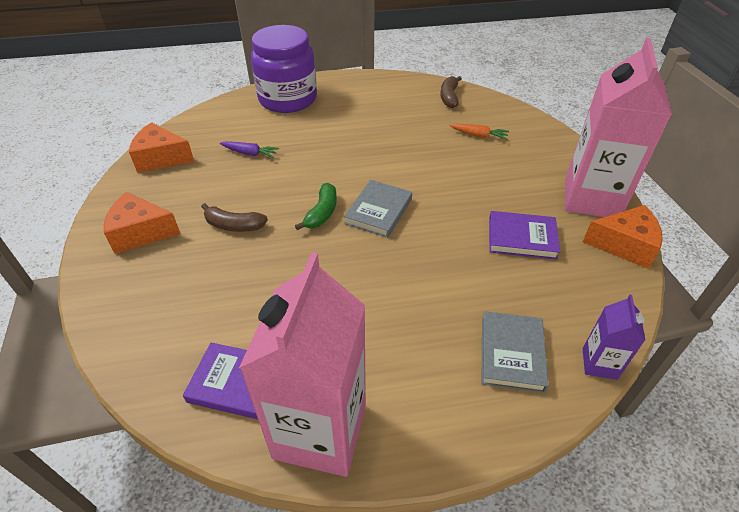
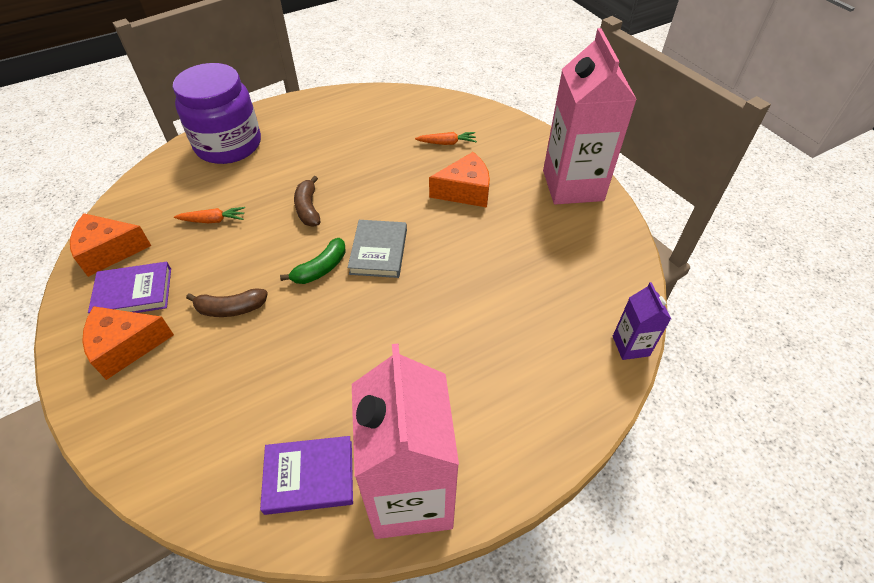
camera: 20 degrees left, 5 degrees up
(250, 153) = (213, 220): purple carrot -> orange carrot
(322, 213) = (320, 269): green banana -> green banana turned 45 degrees clockwise
(449, 97) = (402, 105): brown banana -> brown banana (308, 208)
(511, 353) = (555, 360): grey book -> none
(521, 238) = (525, 243): purple book -> purple book (133, 293)
(624, 245) = (615, 225): orange cheese -> orange cheese (465, 191)

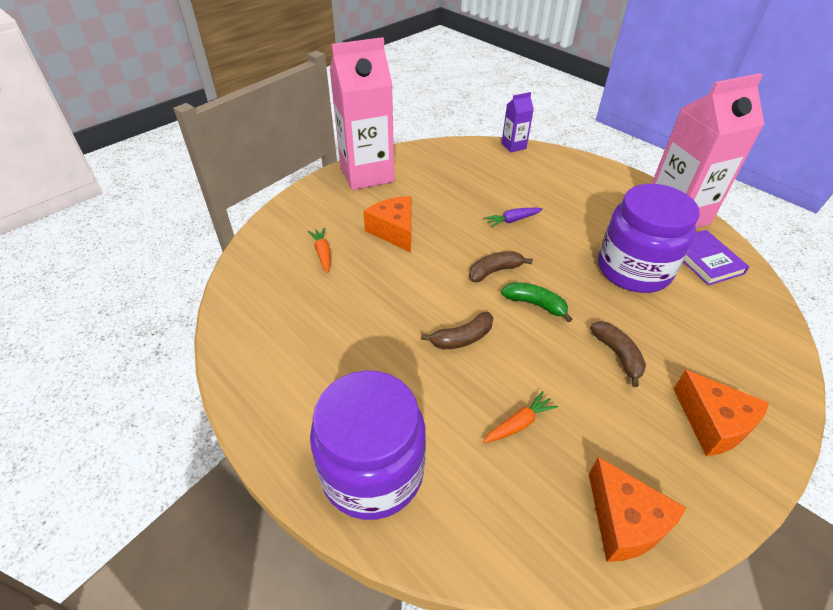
camera: 105 degrees left, 5 degrees down
(133, 293) = (657, 453): purple book -> none
(213, 220) = (519, 423): orange carrot -> orange carrot turned 75 degrees clockwise
(329, 379) = (633, 269): none -> purple jar
(378, 251) = (494, 271): grey book -> brown banana
(455, 290) = (512, 220): none -> purple carrot

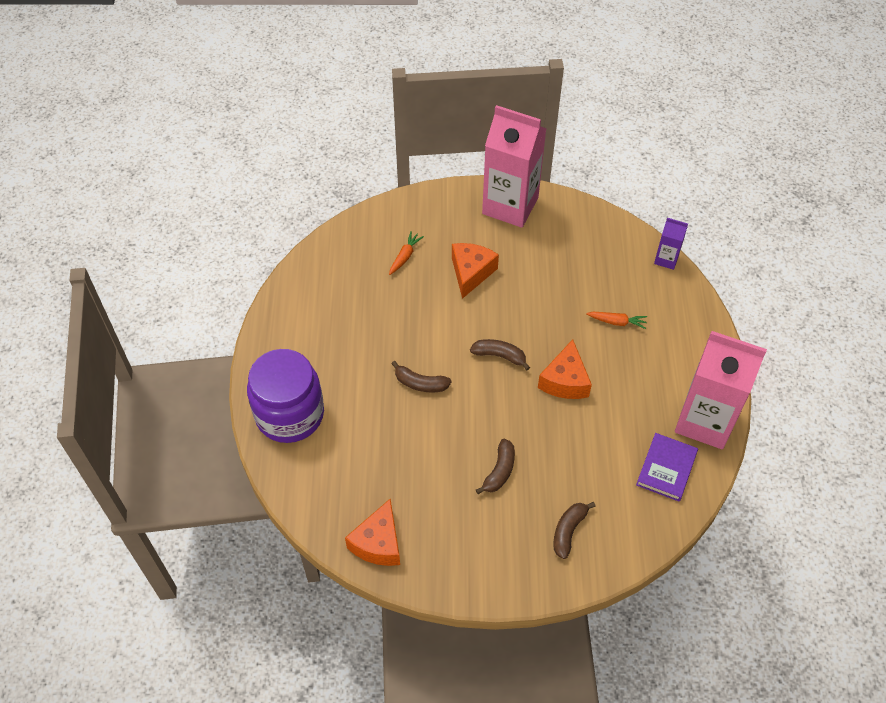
camera: 45 degrees right, 10 degrees up
(512, 220) = (567, 327): purple carrot -> none
(519, 423) = (389, 456): orange carrot -> orange carrot (617, 322)
(535, 304) = (494, 399): green banana -> none
(633, 269) = (599, 431): purple jar -> none
(713, 423) = (496, 551): orange cheese -> orange cheese (565, 381)
(726, 356) = (568, 531): none -> brown banana

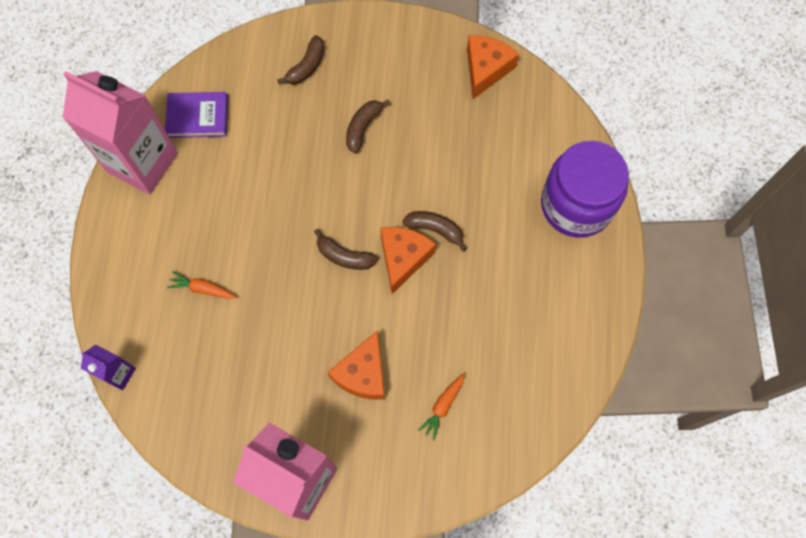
camera: 175 degrees left, 15 degrees up
(565, 381) = (278, 220): orange cheese -> orange cheese (403, 258)
(666, 469) = (197, 117): purple book -> purple book turned 60 degrees clockwise

